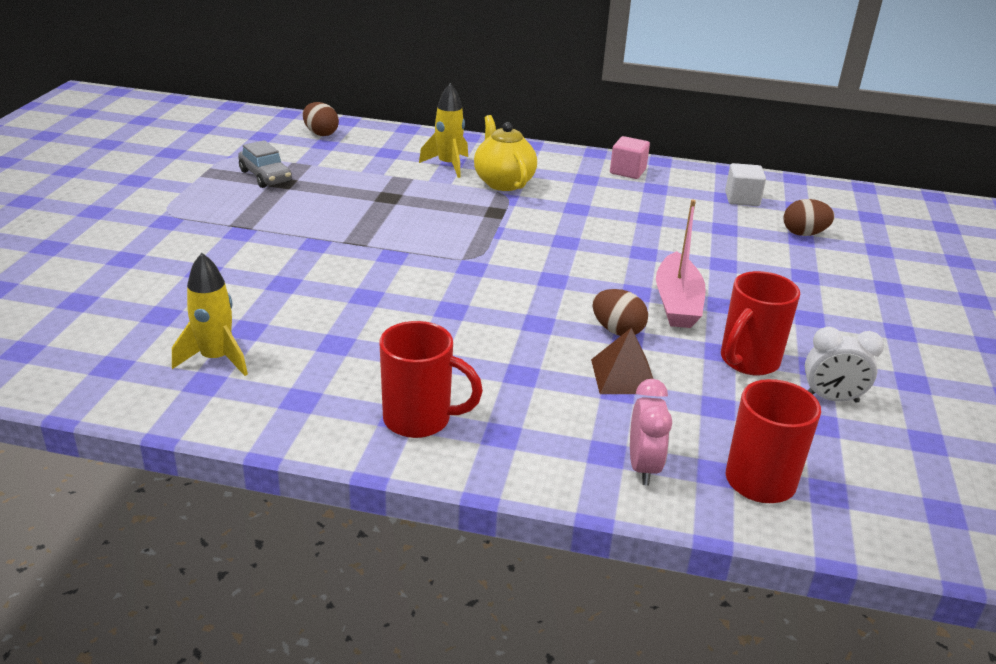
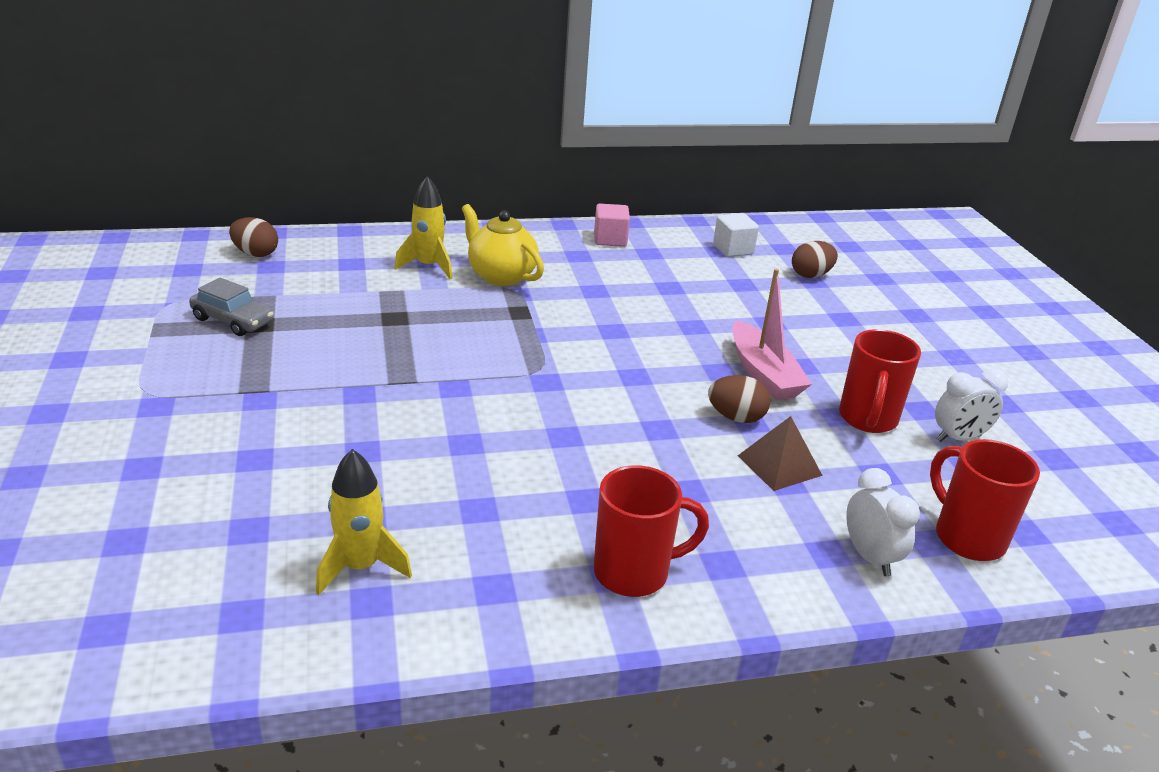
camera: 25 degrees left, 0 degrees up
(643, 467) = (870, 557): pink clock -> white clock

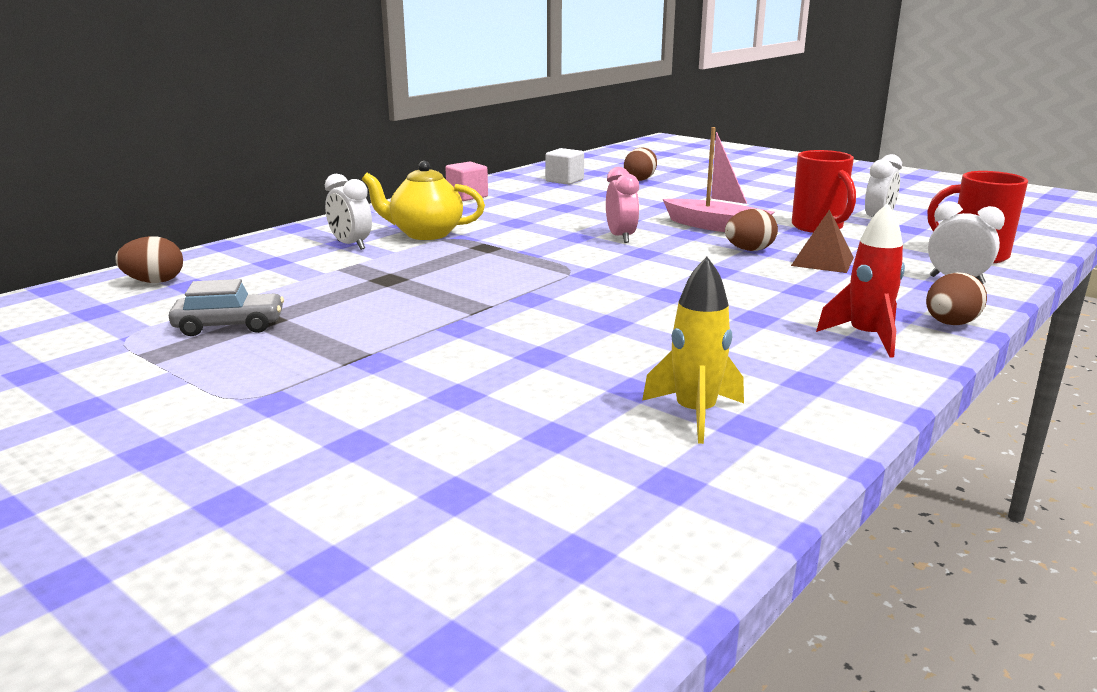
camera: 35 degrees left, 10 degrees down
(428, 266) = (351, 245): yellow rocket -> white clock
(634, 572) = (866, 337): red mug -> red rocket
(649, 348) = (621, 237): none -> pink clock
(744, 602) = (950, 324): none -> brown egg

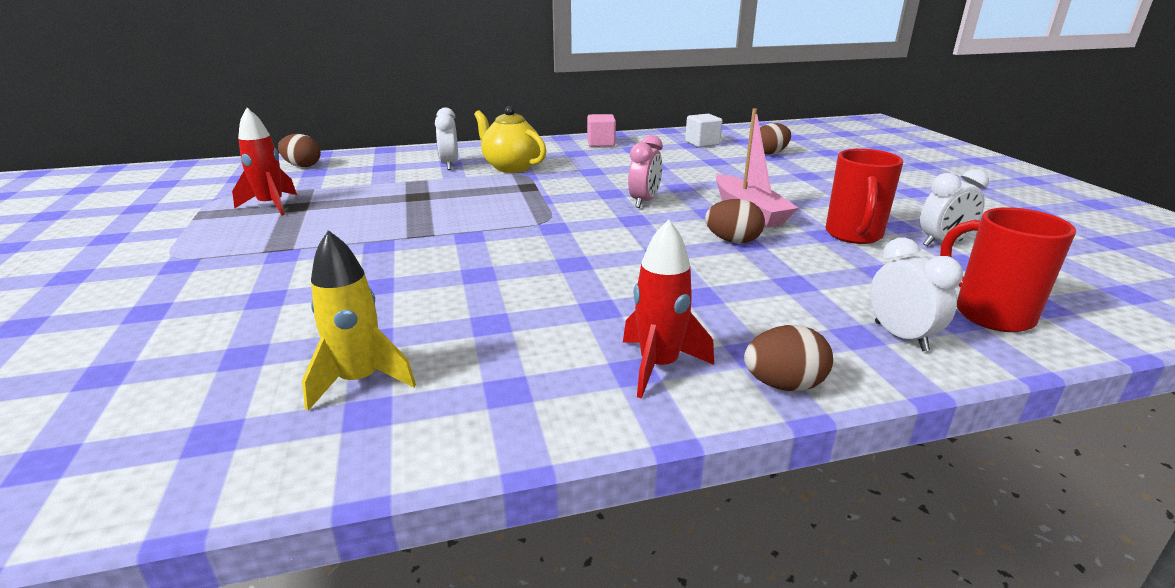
camera: 35 degrees right, 5 degrees up
(229, 326) = (271, 205): grey car -> red rocket
(822, 261) = (783, 271): brown pyramid -> none

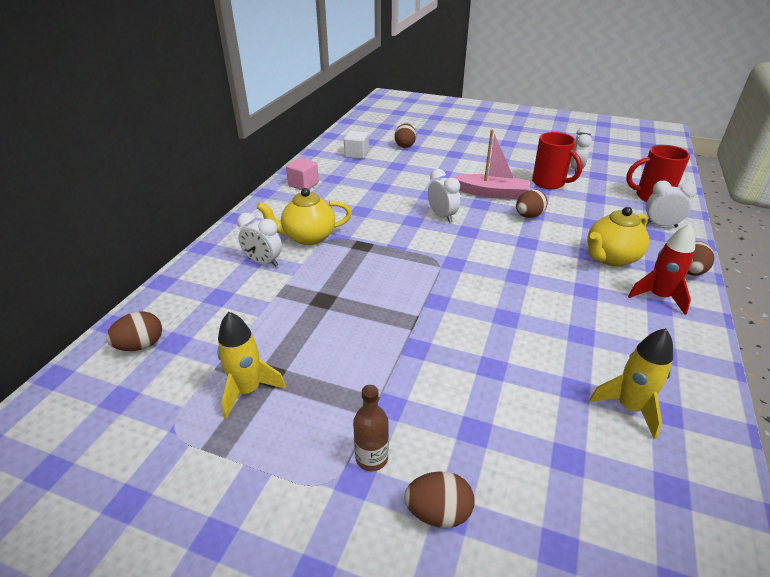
camera: 55 degrees left, 10 degrees up
(146, 306) = (438, 512): none -> brown egg
(208, 264) = (371, 458): none -> brown bottle
(271, 205) = (248, 390): red rocket -> yellow rocket
(644, 202) = (442, 216): pink clock -> white clock
(715, 311) = (610, 258): none -> yellow teapot

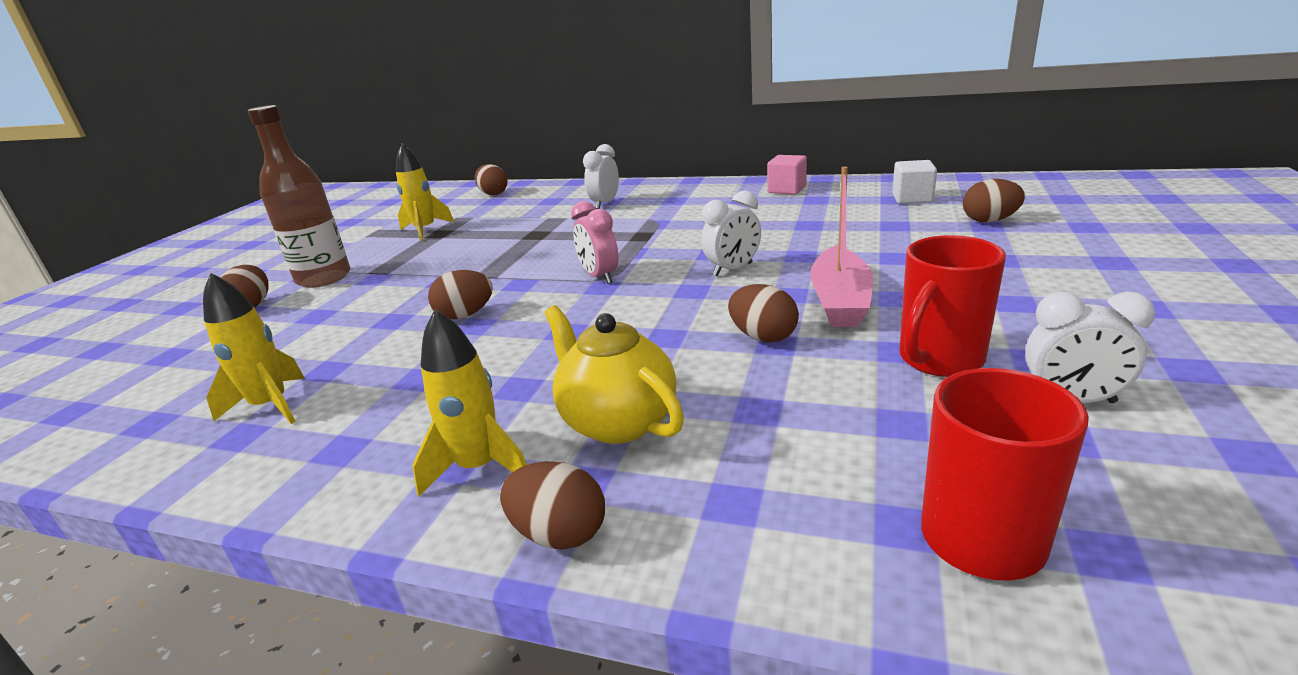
camera: 90 degrees right, 10 degrees down
(308, 237) = (656, 211): yellow teapot -> none
(371, 458) = (324, 278): brown bottle -> brown bottle, size x1.91
(436, 264) = (599, 277): none -> pink clock
(489, 324) = (465, 315): none -> brown egg
(658, 297) = (479, 467): red rocket -> yellow rocket
(660, 225) = (787, 523): white clock -> none

